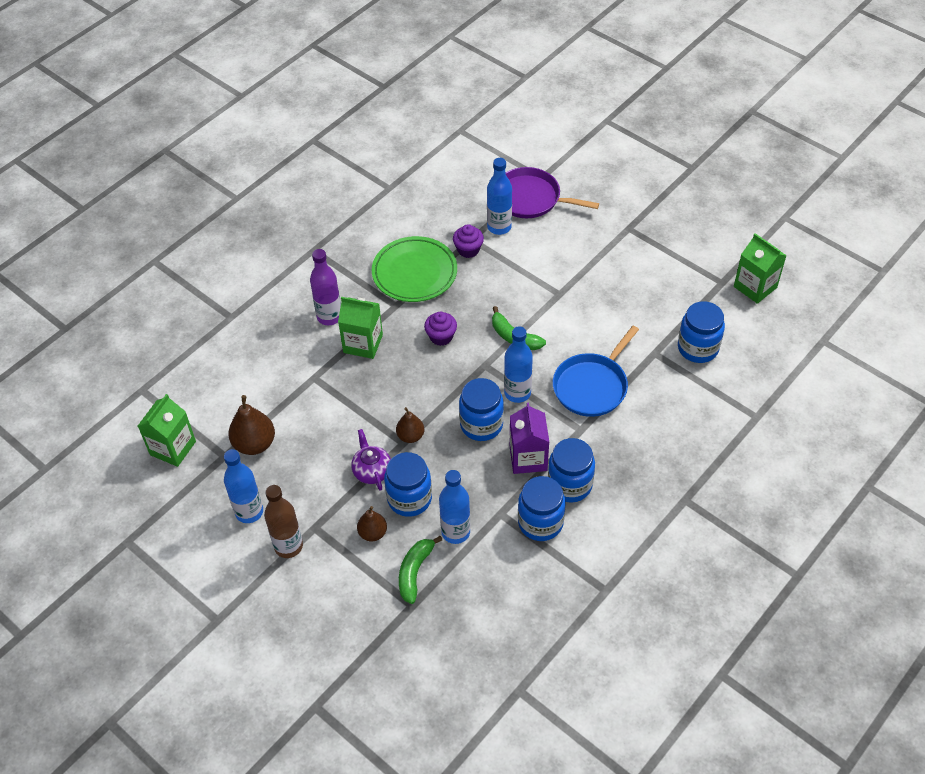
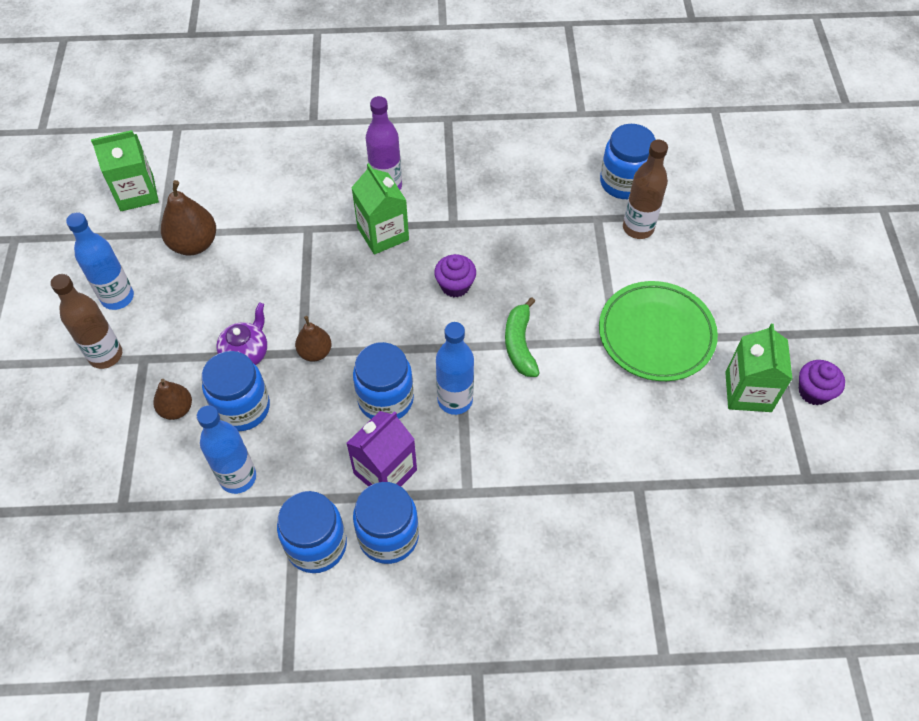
camera: 45 degrees right, 5 degrees up
(414, 273) = (506, 208): green plate -> green plate (656, 334)
(415, 572) = (162, 479): green banana -> none
(468, 250) = (581, 226): purple cupcake -> purple cupcake (814, 391)
(499, 227) = (638, 228): blue bottle -> brown bottle
(531, 198) = (704, 225): purple pan -> none
(592, 386) = (533, 460): blue pan -> none
(698, 348) = (691, 523): blue jar -> blue jar (623, 183)
(755, 287) = (841, 517): green carton -> green carton (748, 392)

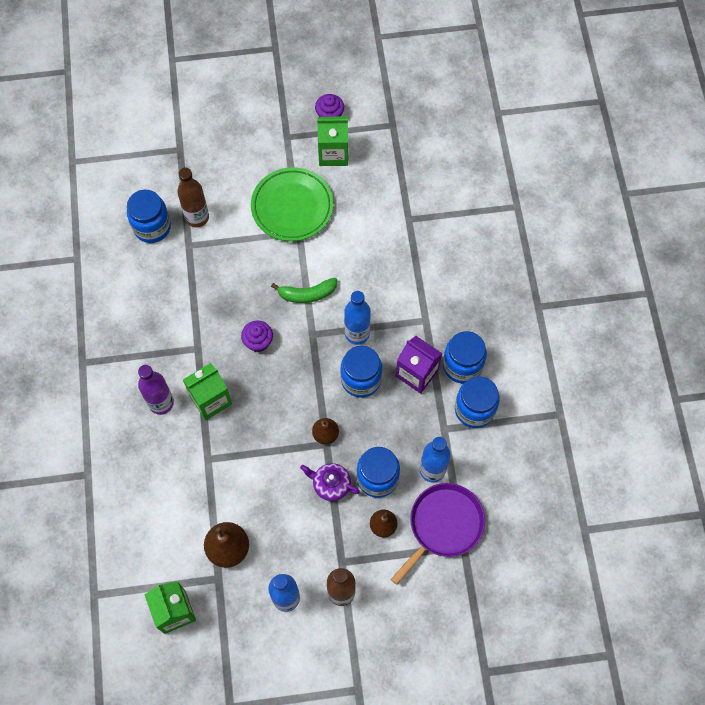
camera: 95 degrees left, 10 degrees up
(157, 483) = (443, 525): none -> purple pan

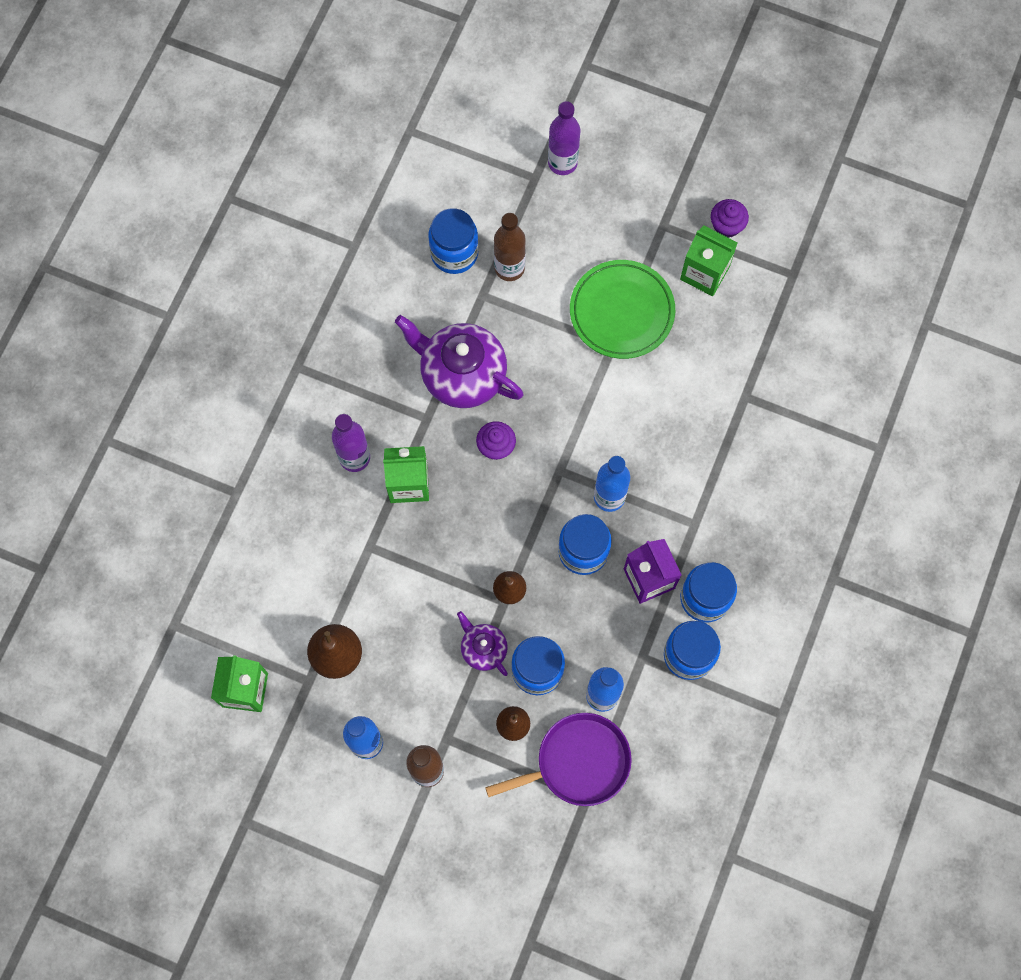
camera: 30 degrees right, 5 degrees up
(193, 130) = (562, 163): none -> purple bottle
(205, 305) = (462, 374): none -> purple teapot
(307, 294) = (580, 422): green banana -> none

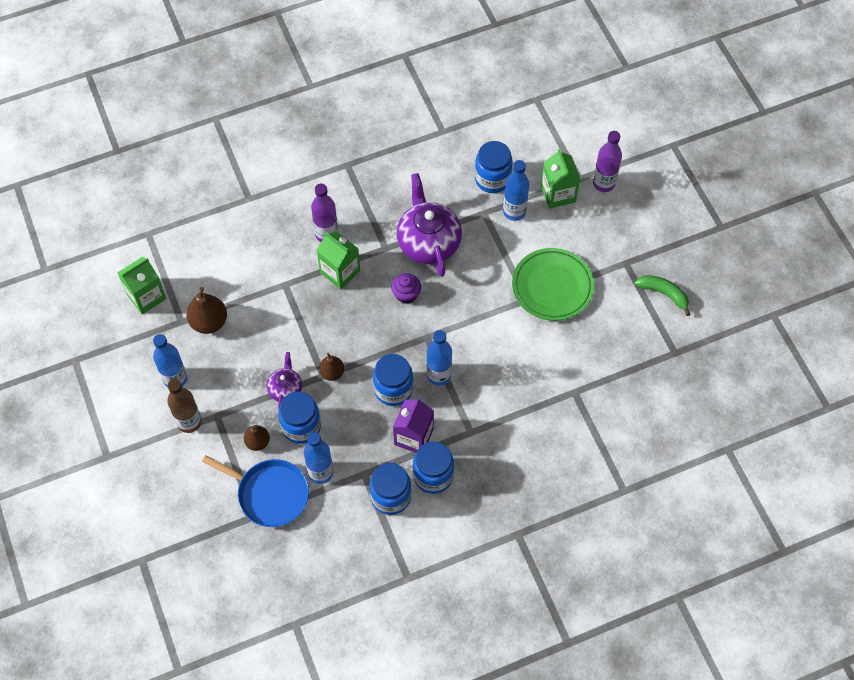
camera: 45 degrees right, 10 degrees down
(509, 268) = (514, 211): brown bottle -> blue bottle
(578, 762) = (270, 494): purple pan -> blue pan
(704, 273) = (623, 307): green carton -> green carton (558, 194)
(726, 226) = (663, 294): purple cupcake -> green banana

